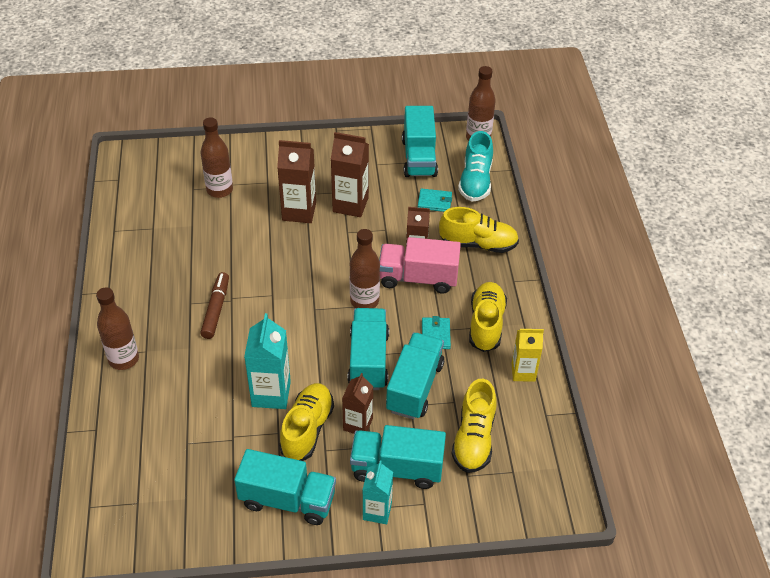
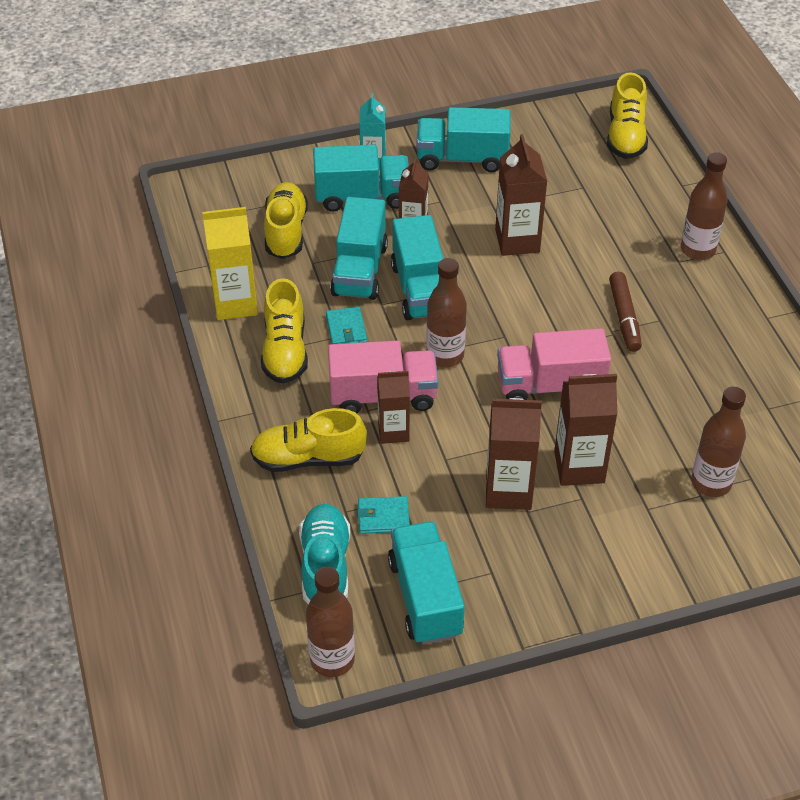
camera: 170 degrees right, 0 degrees up
(271, 394) = (517, 241): turquoise carton -> brown carton
(295, 266) = (550, 385): none -> pink truck
(307, 429) = (465, 215): yellow shoe -> yellow shoe (625, 136)
(523, 372) = (235, 303): yellow carton -> yellow carton, size x1.51

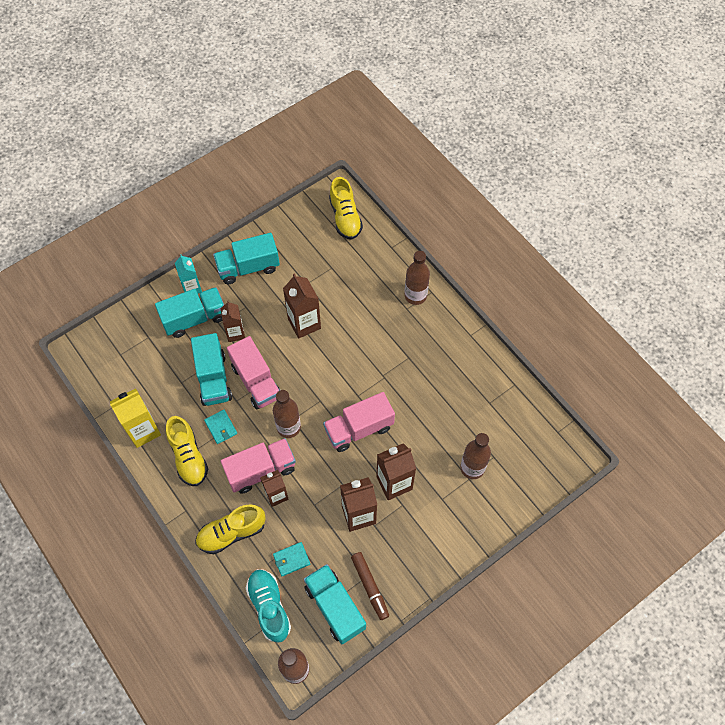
camera: 20 degrees left, 15 degrees up
(286, 232) = (155, 363): yellow shoe -> none
(420, 289) = (256, 381): turquoise truck -> pink truck
(624, 317) = (387, 362): brown marker -> brown marker (370, 587)

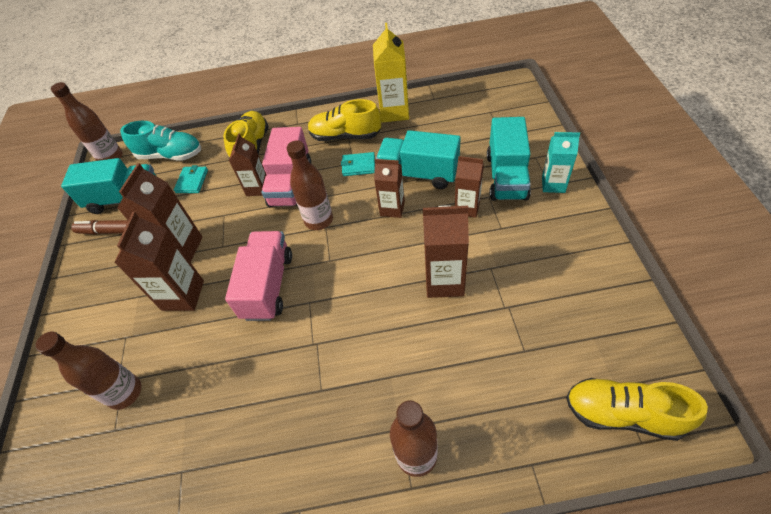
camera: 125 degrees right, 10 degrees down
(248, 267) = (564, 248): turquoise truck -> none
(256, 381) = (392, 209): pink truck -> brown carton

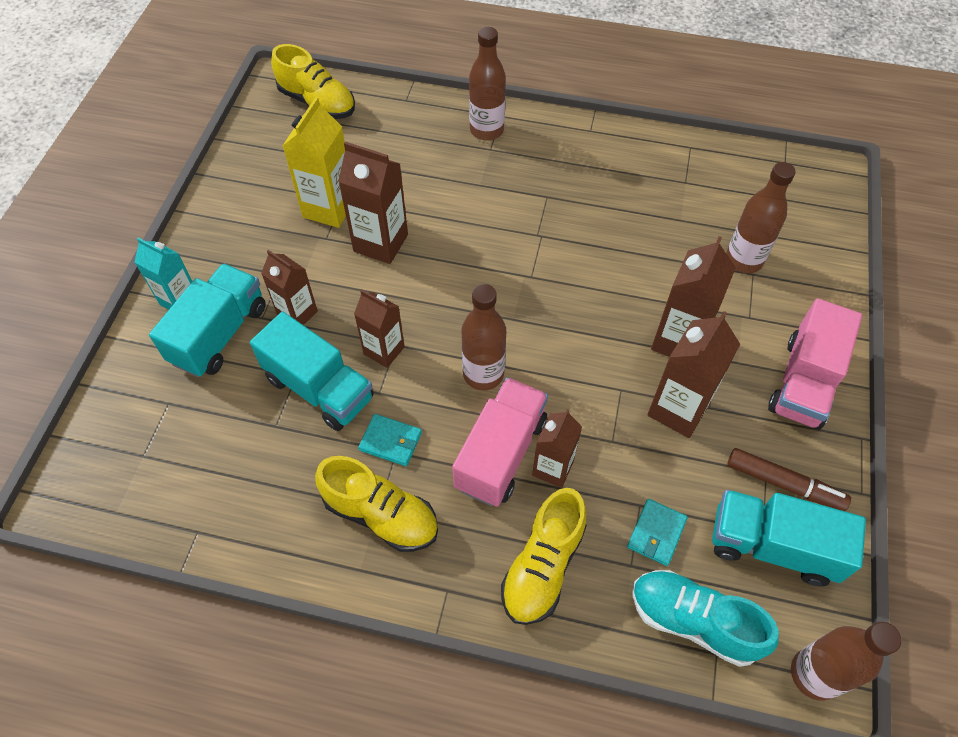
camera: 165 degrees left, 5 degrees up
(268, 286) = (572, 312): pink truck -> pink truck (803, 382)
(394, 112) = (277, 531): yellow carton -> yellow carton (329, 208)

